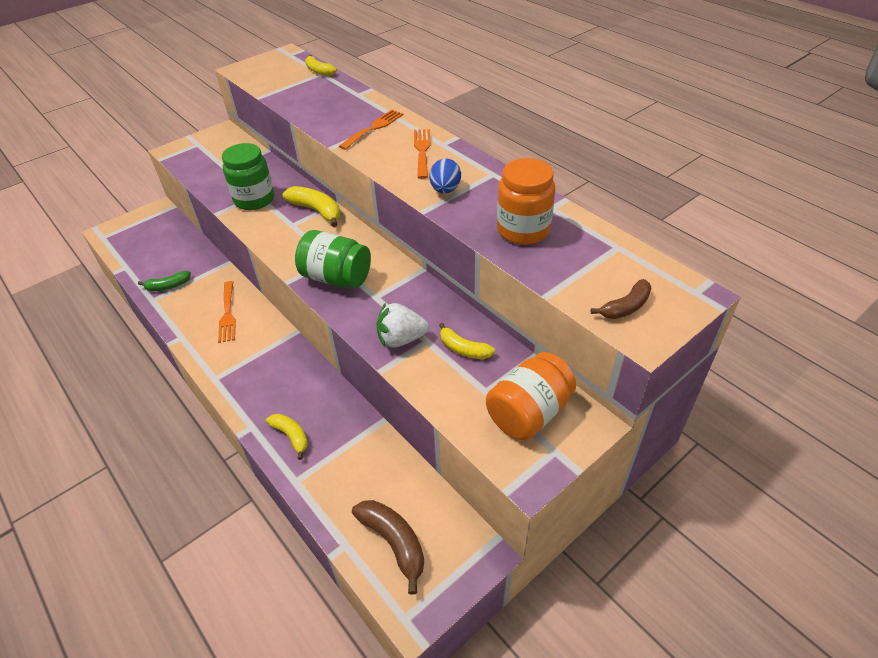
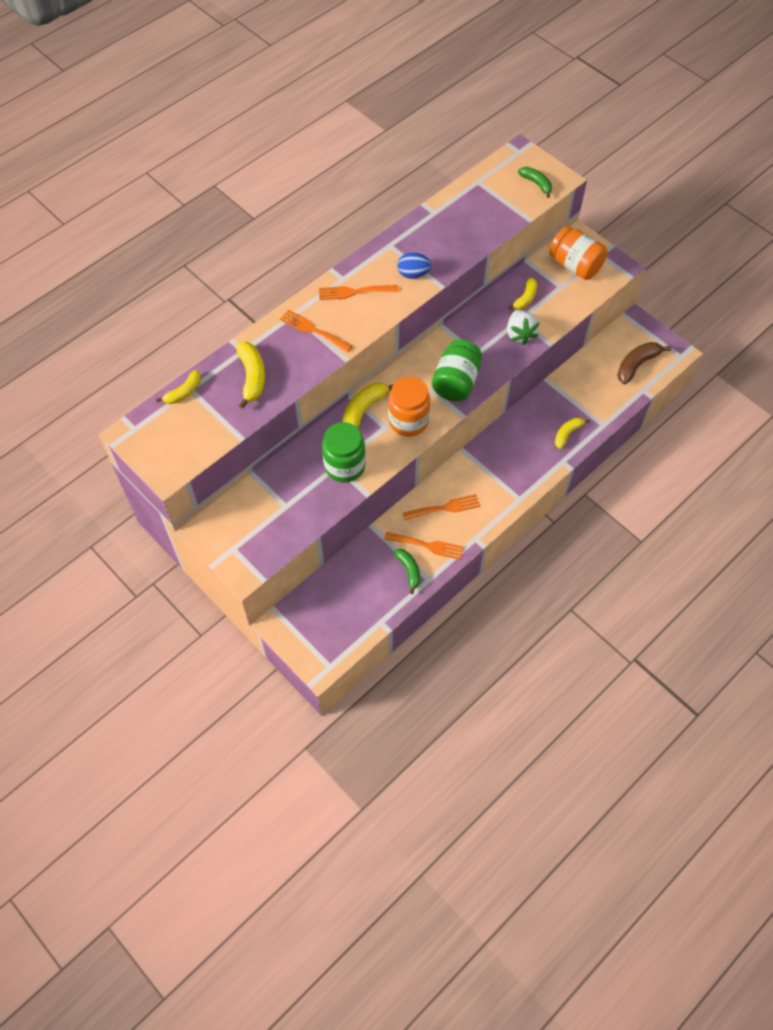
camera: 95 degrees left, 15 degrees up
(189, 300) = (427, 545): none -> orange fork
(324, 99) = (252, 377): none -> yellow banana
(523, 230) = (462, 229): orange jar -> orange jar (408, 421)
(625, 307) = (536, 184): brown banana -> green banana

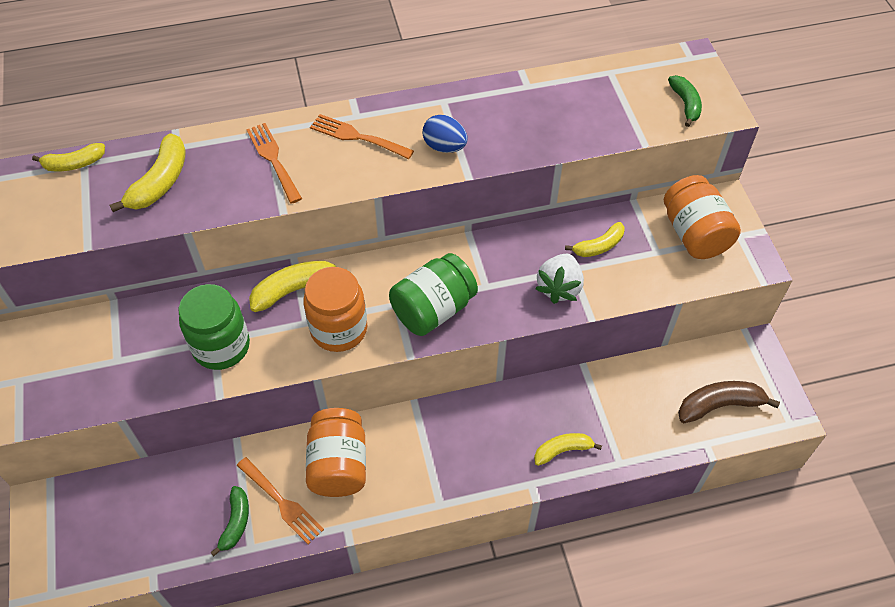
camera: 30 degrees right, 5 degrees down
(444, 508) = (338, 465): orange fork -> orange jar

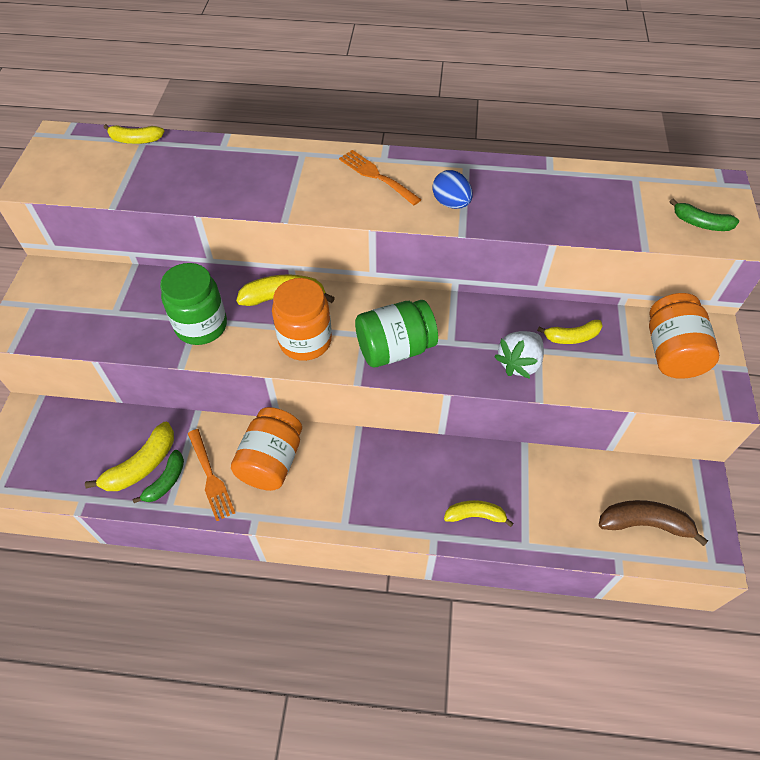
camera: 20 degrees right, 0 degrees up
(160, 182) = (195, 171): yellow banana -> yellow banana (141, 465)
(273, 159) = (296, 176): orange fork -> none
(685, 104) = (700, 223): green banana -> green banana turned 105 degrees clockwise

